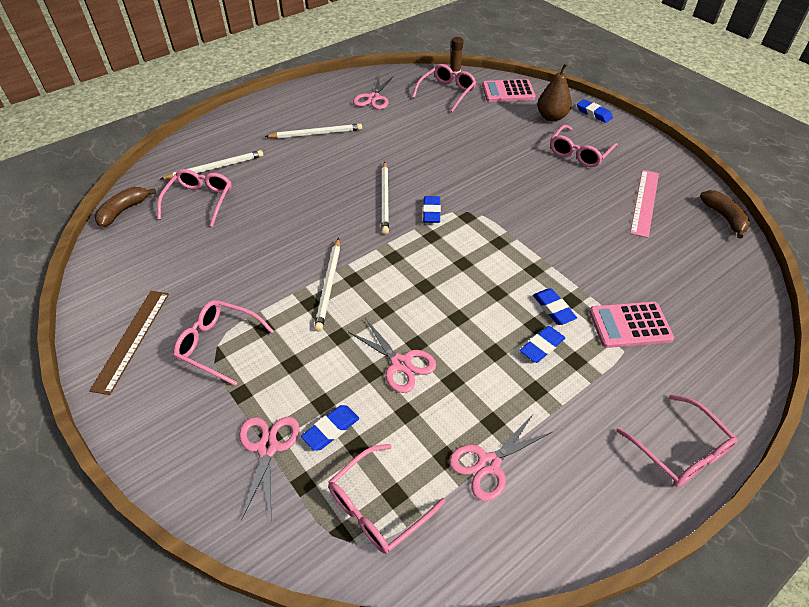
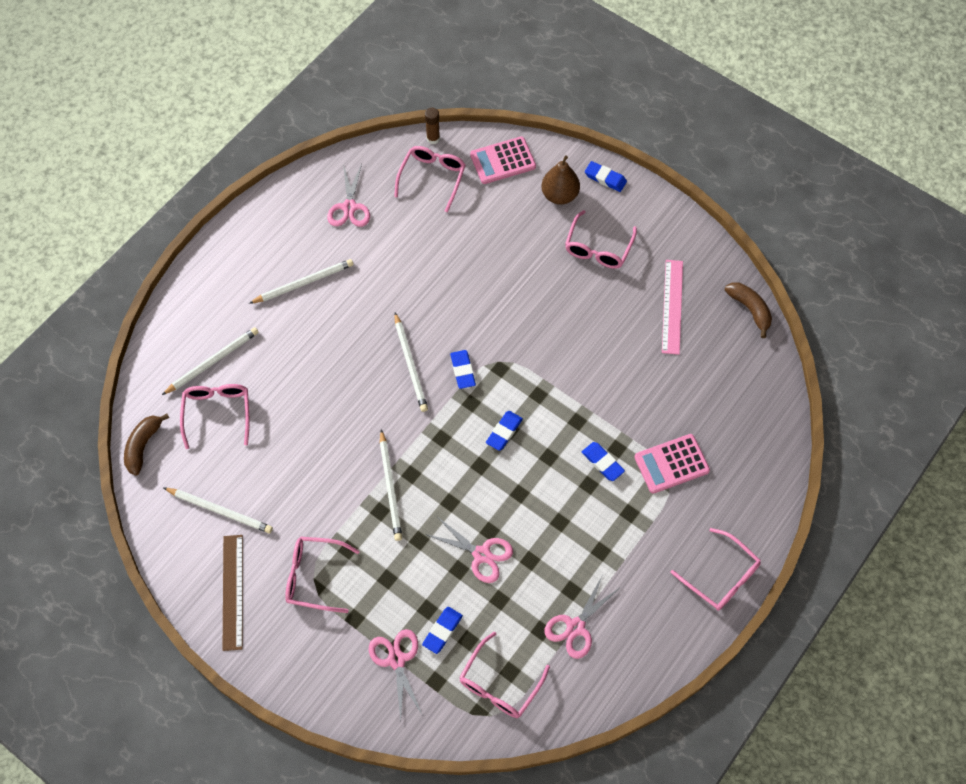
camera: 15 degrees left, 15 degrees up
(160, 271) = (220, 511): none -> white pencil
(542, 346) = (599, 506): blue eraser -> blue eraser (504, 432)

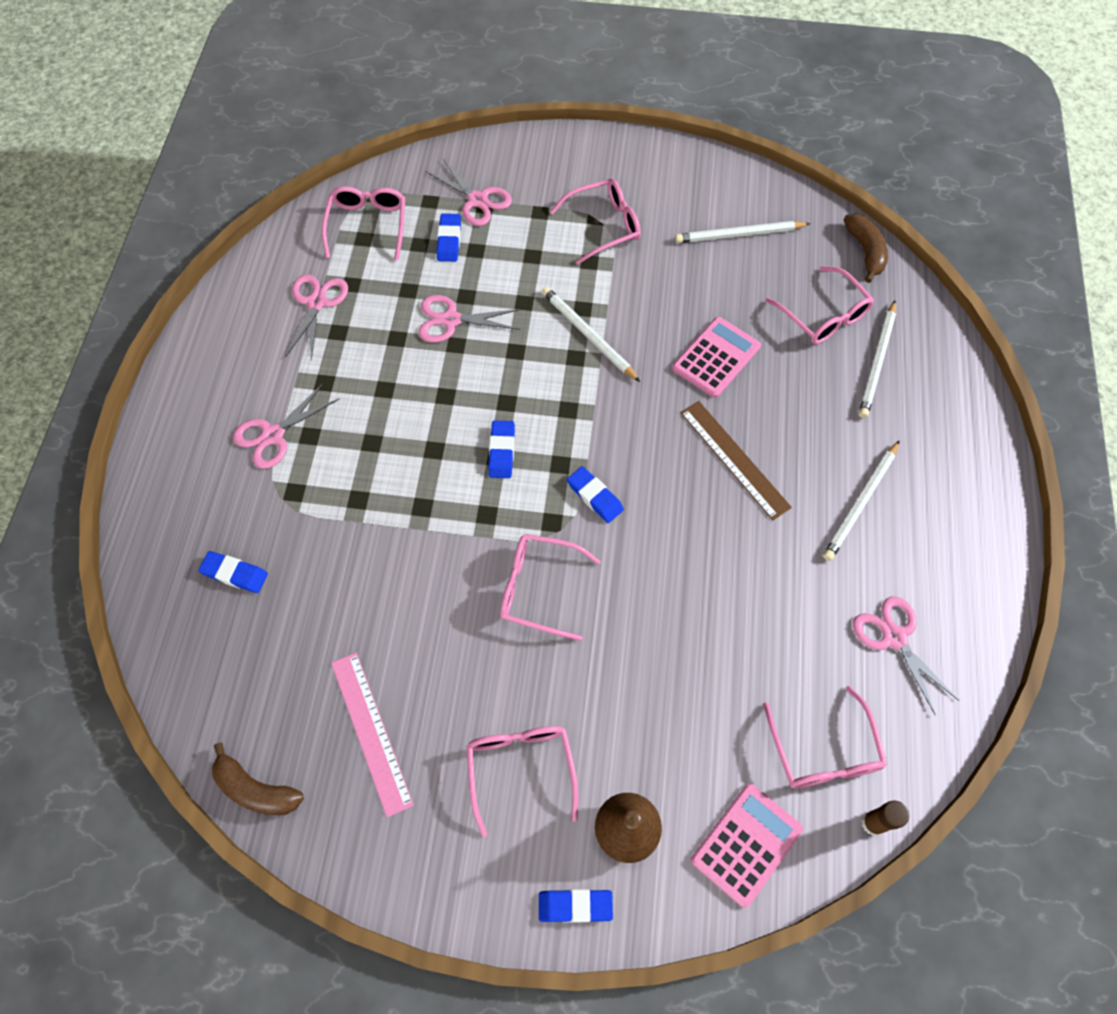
camera: 150 degrees right, 0 degrees up
(233, 591) = (669, 181): brown ruler -> brown ruler (734, 459)
(410, 364) = (660, 472): white pencil -> none
(602, 462) = (367, 475): blue eraser -> blue eraser (235, 574)
(655, 527) = (273, 435): none -> pink scissors
(671, 464) = (283, 514): pink calculator -> pink calculator (716, 358)
(721, 577) = (176, 420): pink glasses -> pink glasses (538, 588)

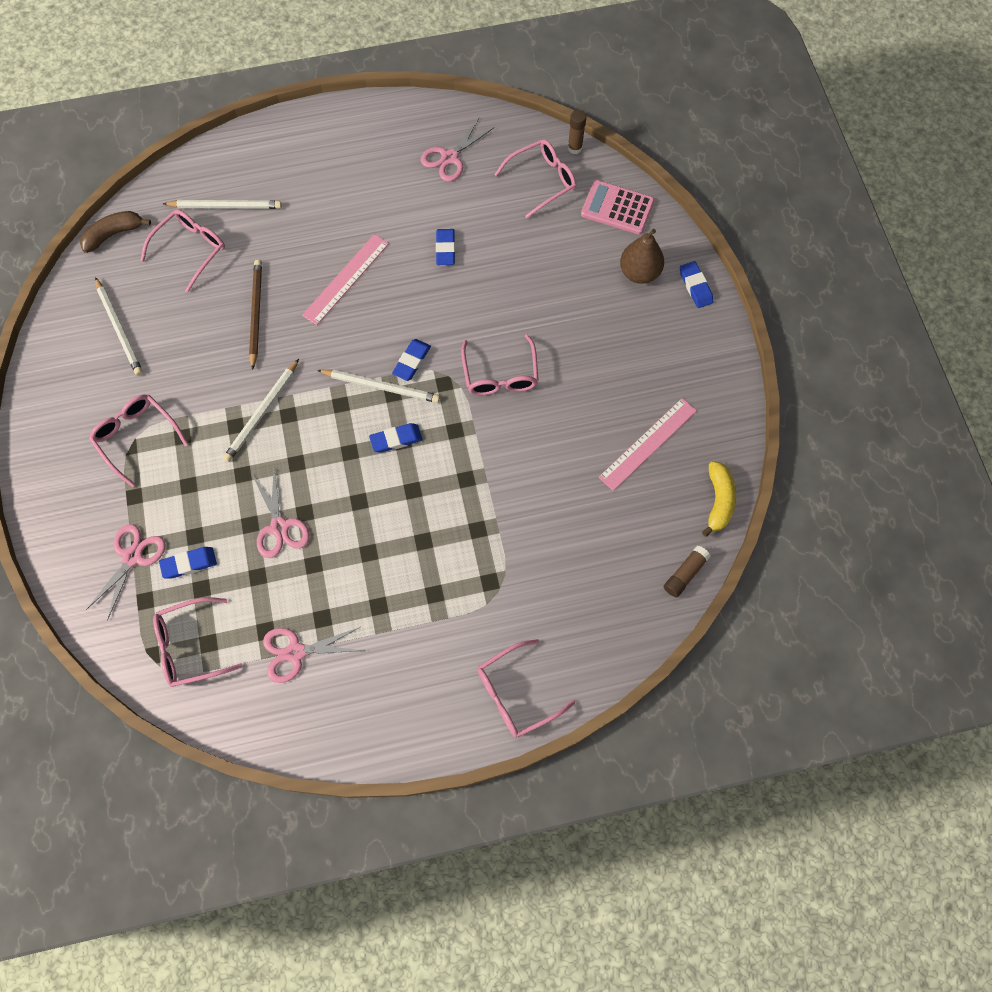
camera: 110 degrees left, 5 degrees up
(191, 705) = (685, 574): none -> brown glue stick
(235, 574) = (575, 593): blue eraser -> blue eraser (445, 249)
(256, 789) = (718, 501): brown banana -> yellow banana
(273, 435) = (444, 624): pink scissors -> none
(521, 768) = (629, 343): pink glasses -> pink glasses (516, 694)
(716, 358) = (256, 313): pink calculator -> brown pencil
(734, 459) = (346, 279): brown ruler -> pink ruler
(861, 503) = (354, 194): white pencil -> white pencil (381, 387)

